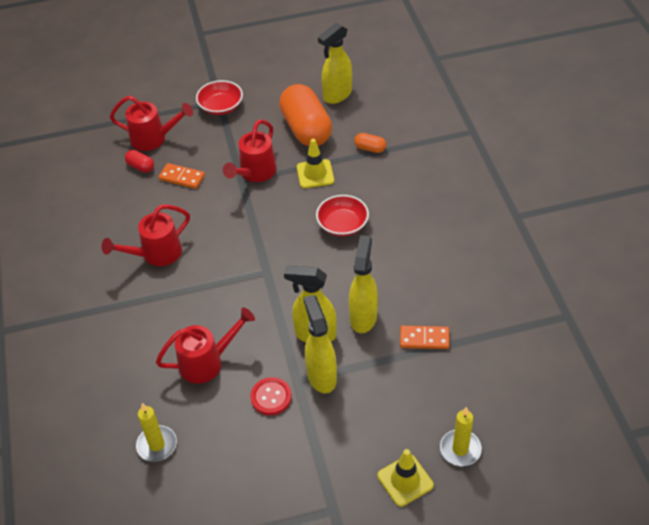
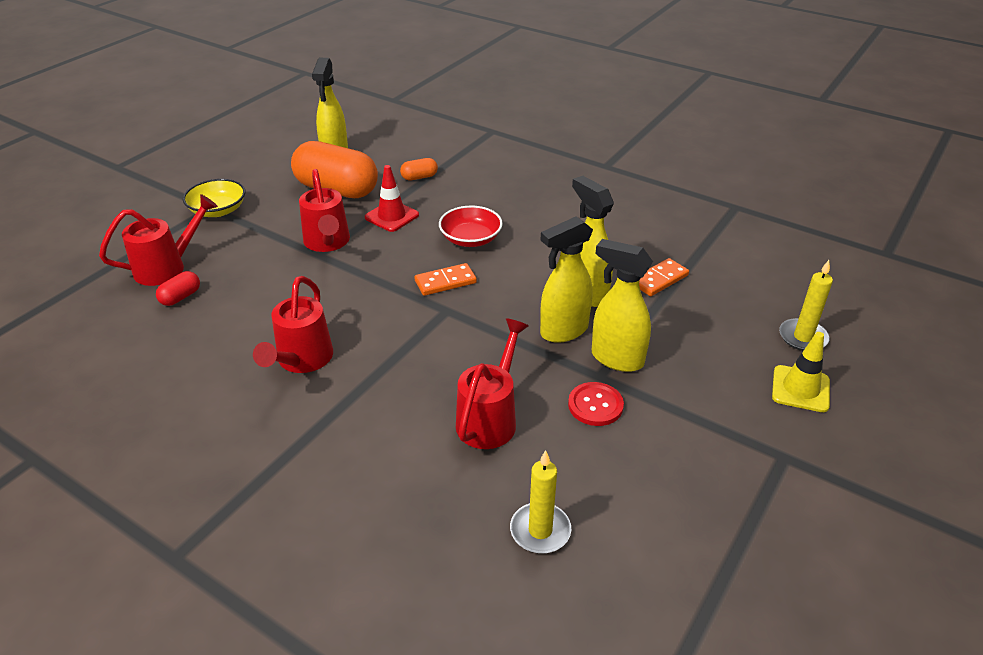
camera: 45 degrees left, 10 degrees down
(140, 167) = (181, 297): red capsule -> red capsule turned 45 degrees counterclockwise
(182, 177) = (246, 283): orange domino -> orange domino (445, 282)
(221, 106) = (218, 210): red bowl -> yellow bowl
(315, 174) = (392, 216): yellow traffic cone -> red traffic cone

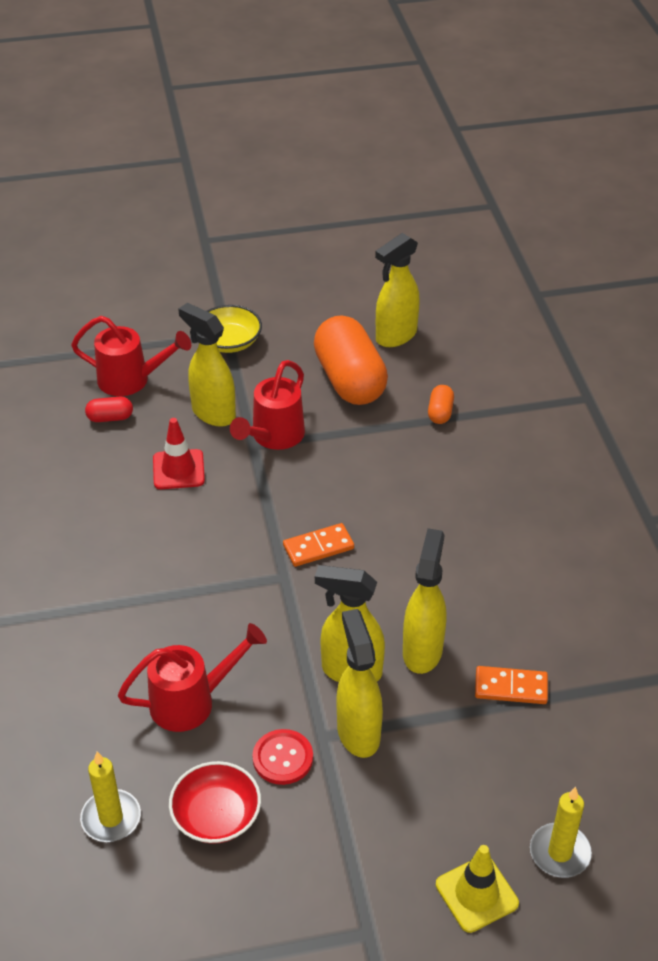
camera: 45 degrees right, 5 degrees up
(263, 253) = (213, 413): none -> yellow spray bottle
(302, 360) = (126, 542): red watering can -> none
(392, 216) = (360, 443): red traffic cone -> red traffic cone (178, 470)
(419, 177) = (440, 412): orange capsule -> orange capsule turned 75 degrees clockwise
(445, 282) = (318, 547): orange domino -> orange domino turned 45 degrees counterclockwise
(470, 239) = (397, 517): red bowl -> red bowl (216, 815)

